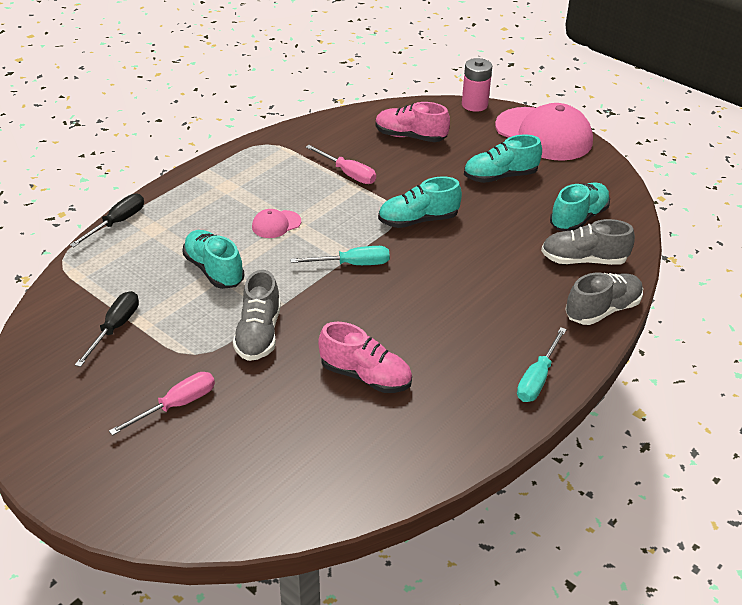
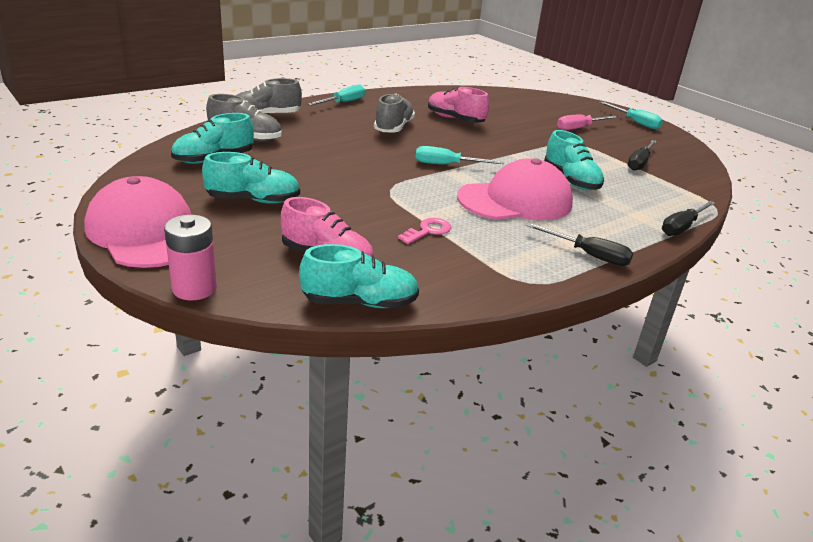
camera: 170 degrees left, 10 degrees down
(71, 458) = (635, 122): none -> turquoise screwdriver
(217, 175) = (588, 255): none -> black screwdriver
(259, 334) = (528, 144): grey shoe -> grey shoe (393, 128)
(276, 224) = (515, 201): pink cap -> pink cap, size x2.28
(348, 174) = (428, 231): pink screwdriver -> pink key
(418, 220) = (371, 182): turquoise shoe -> turquoise shoe (359, 302)

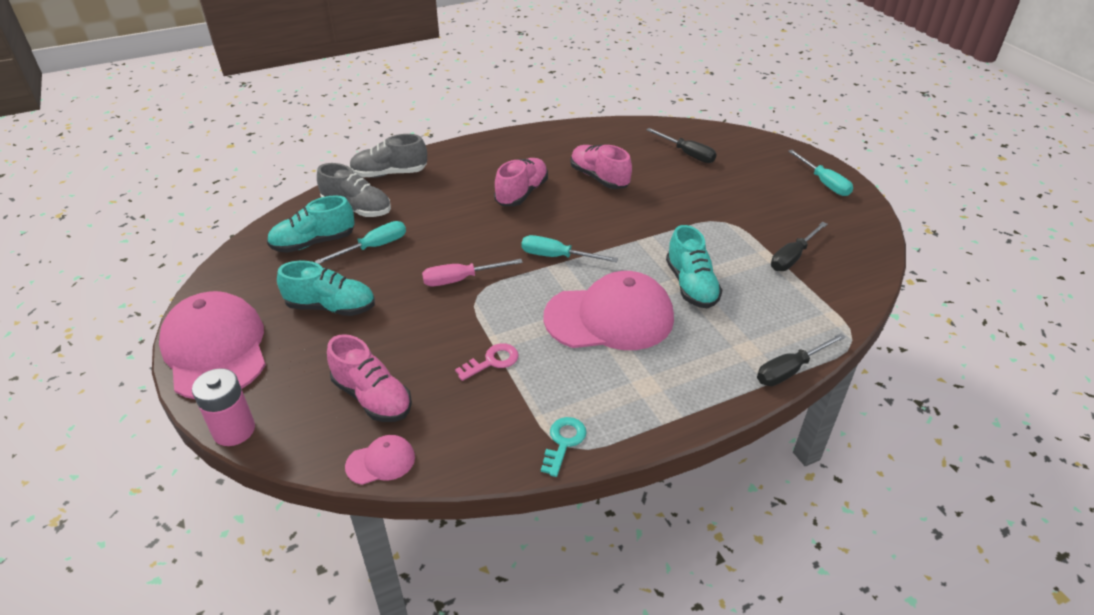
camera: 15 degrees right, 10 degrees up
(343, 102) = (482, 150): turquoise screwdriver -> turquoise screwdriver (373, 247)
(359, 302) = (381, 462): turquoise shoe -> pink cap
(393, 128) = (522, 193): grey shoe -> pink shoe
(524, 280) = (563, 442): none -> turquoise key
(579, 128) = (745, 193): pink screwdriver -> pink screwdriver (460, 279)
(588, 255) = (654, 409): black screwdriver -> black screwdriver (687, 154)

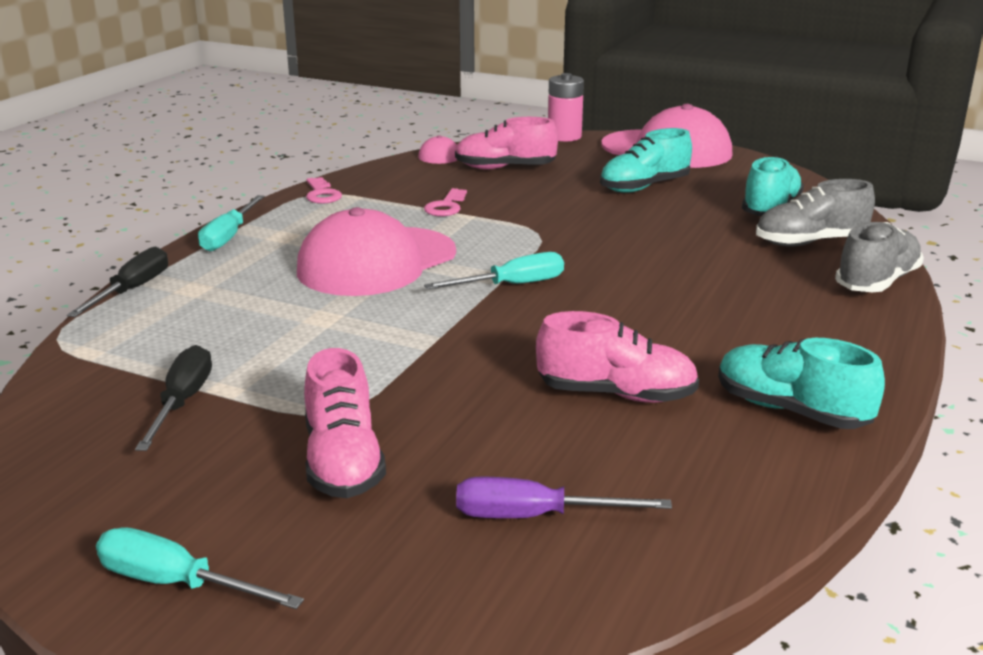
camera: 140 degrees right, 15 degrees down
(373, 247) = (711, 225): turquoise screwdriver -> turquoise screwdriver (228, 236)
(460, 279) = (576, 236): pink screwdriver -> none
(522, 193) = (679, 328): pink shoe -> pink shoe (343, 462)
(563, 442) = (322, 194): turquoise key -> pink key
(687, 154) = (534, 516): black screwdriver -> purple screwdriver
(691, 285) = (311, 318): turquoise shoe -> turquoise shoe (791, 411)

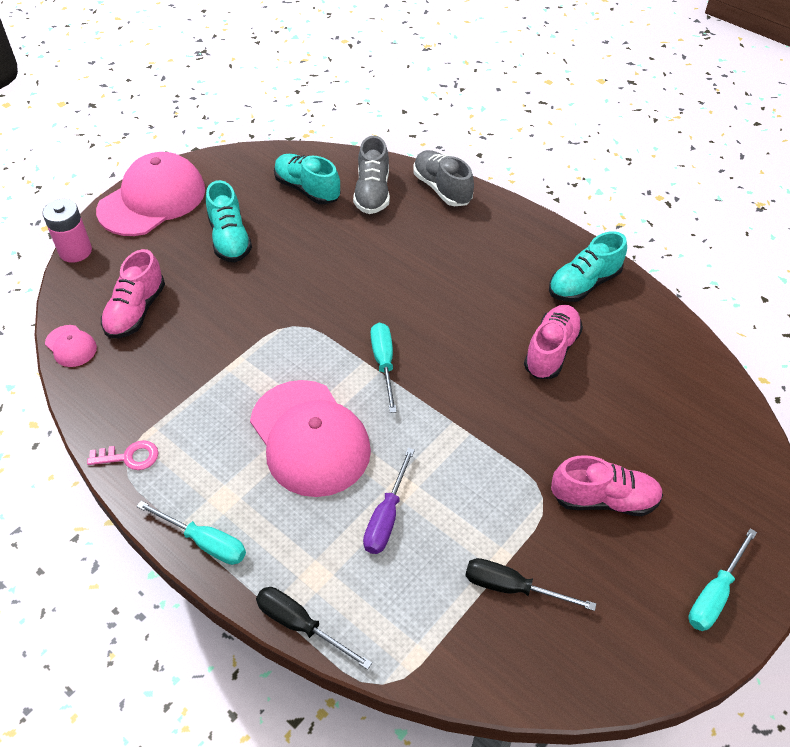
camera: 75 degrees left, 25 degrees up
(446, 206) = (209, 370): pink key -> none
(534, 516) = (669, 420): purple screwdriver -> purple screwdriver (386, 517)

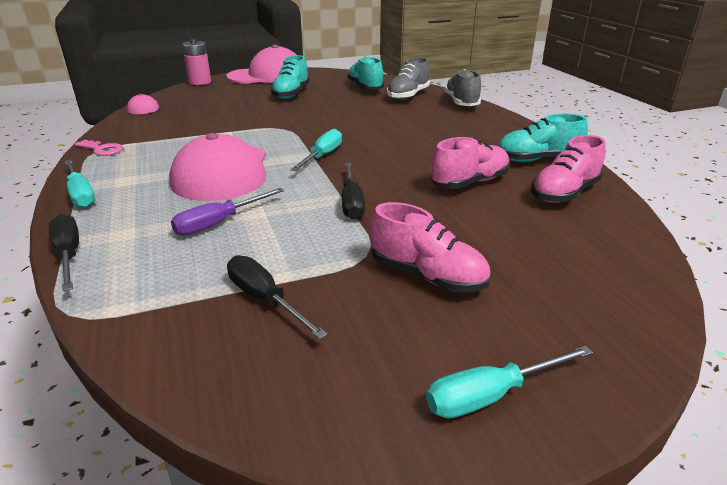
camera: 30 degrees right, 20 degrees down
(136, 311) = (198, 104): pink shoe -> pink shoe (564, 193)
(475, 430) = (351, 202): none -> black screwdriver

